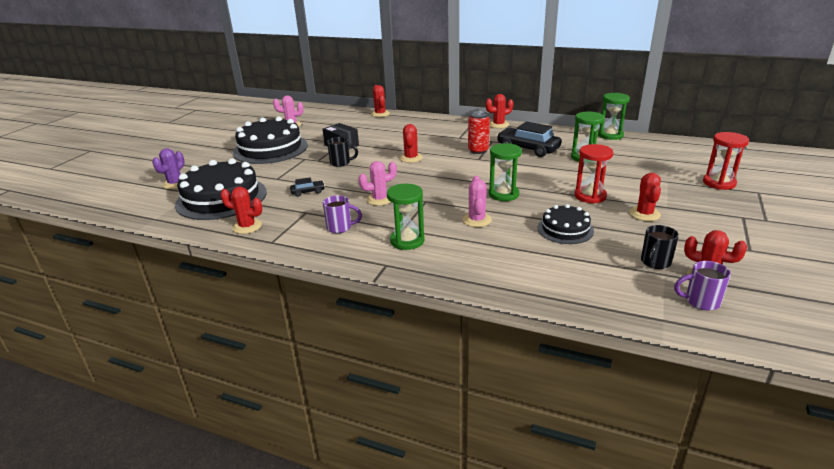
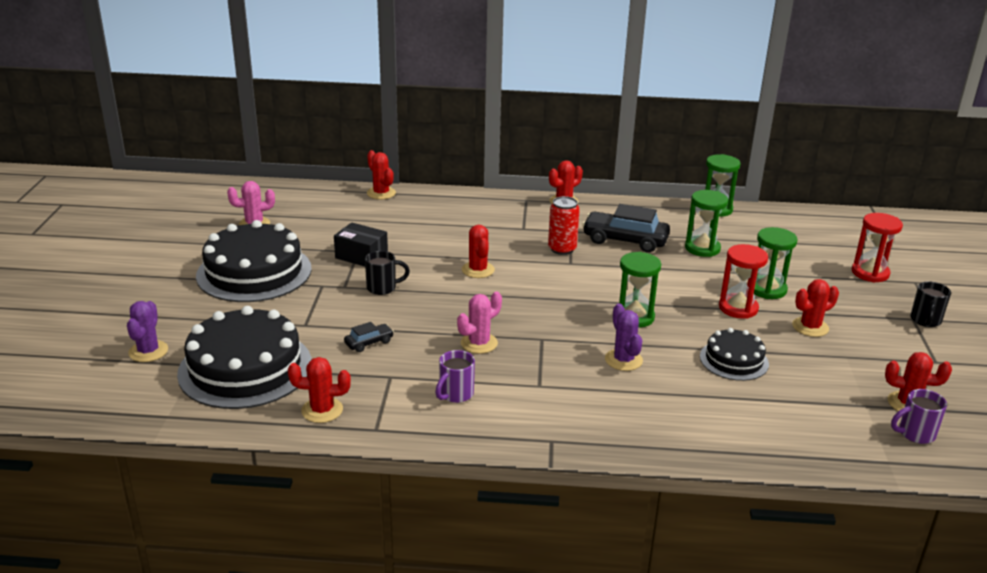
camera: 20 degrees left, 0 degrees up
(340, 227) = (455, 394): purple mug -> purple mug turned 135 degrees clockwise
(407, 241) = (556, 402): green hourglass -> green hourglass (767, 289)
(477, 220) = (623, 360): pink cactus -> purple cactus
(644, 214) = (810, 327): red cactus -> red cactus turned 75 degrees clockwise
(655, 263) = (850, 392): black mug -> black mug (925, 321)

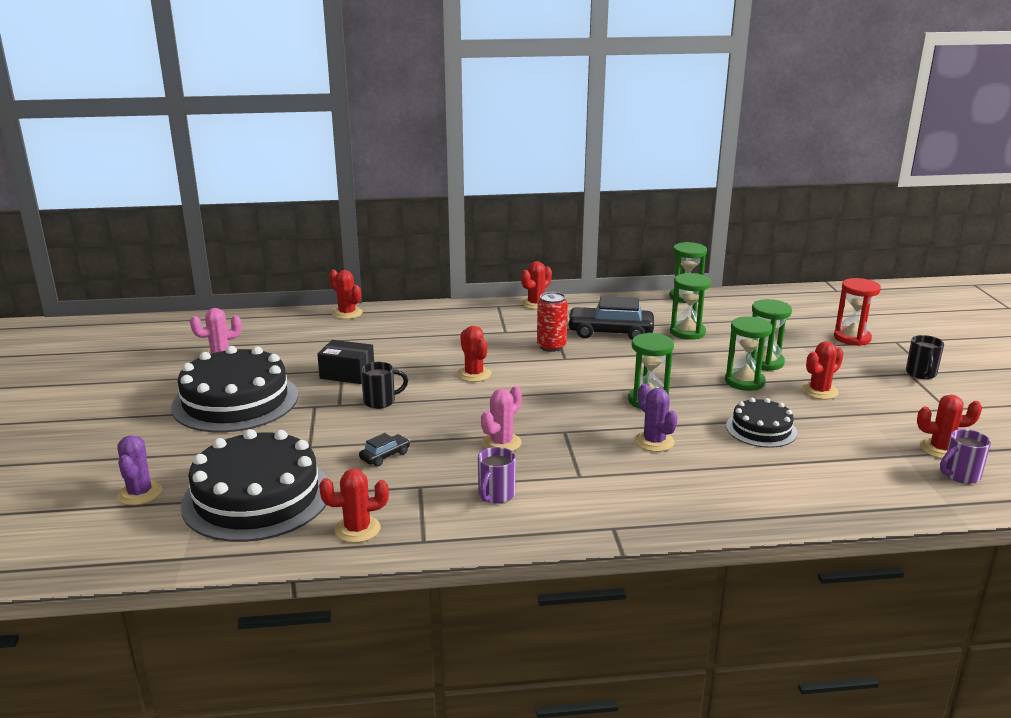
camera: 10 degrees left, 5 degrees down
(738, 308) = (744, 382): red hourglass -> green hourglass

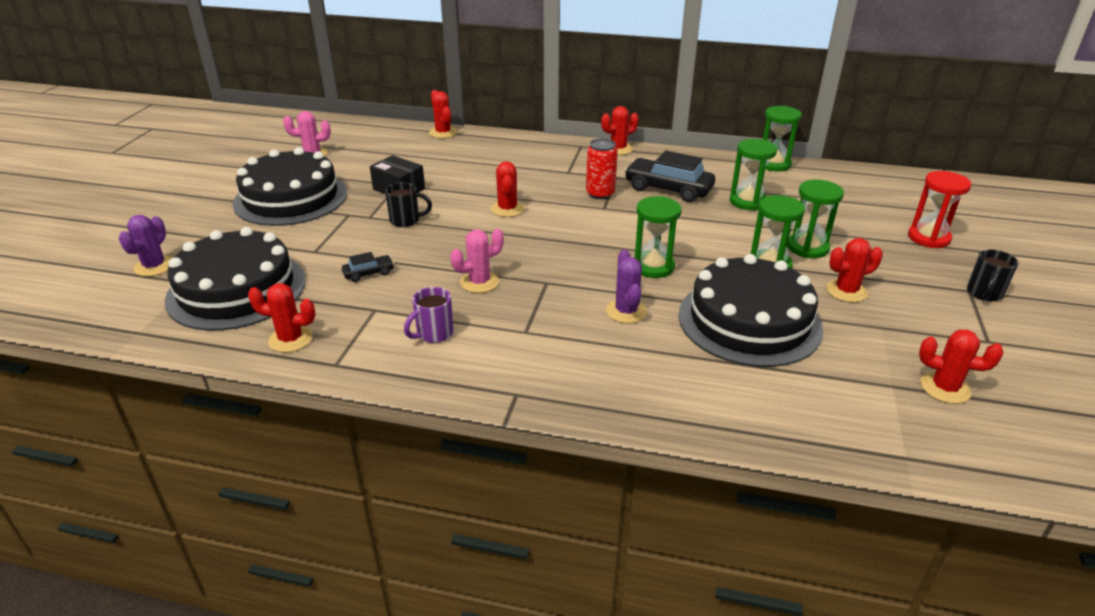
camera: 20 degrees right, 10 degrees up
(761, 429) = (749, 321): black cake -> black cake, size x1.88
(960, 475) = (946, 426): purple mug -> none

